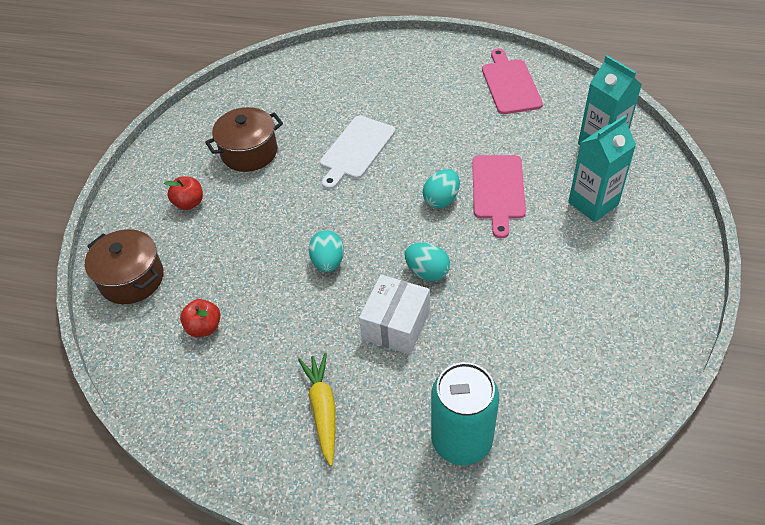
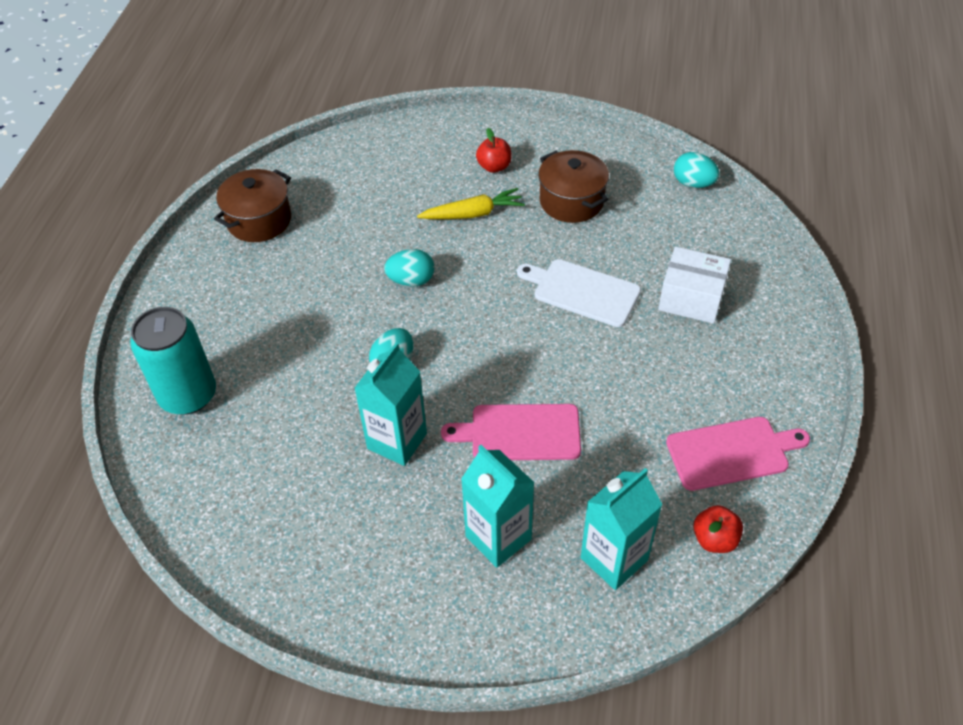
camera: 85 degrees right, 0 degrees up
(132, 279) = (398, 144): brown pot -> brown pot (259, 220)
(204, 327) = (338, 200): red apple -> red apple (714, 539)
(323, 409) = (238, 291): yellow carrot -> yellow carrot (473, 214)
(396, 325) = (326, 340): white box -> white box (691, 298)
(441, 199) = (502, 375): turquoise egg -> turquoise egg (693, 183)
(509, 266) = (397, 441): none -> turquoise carton

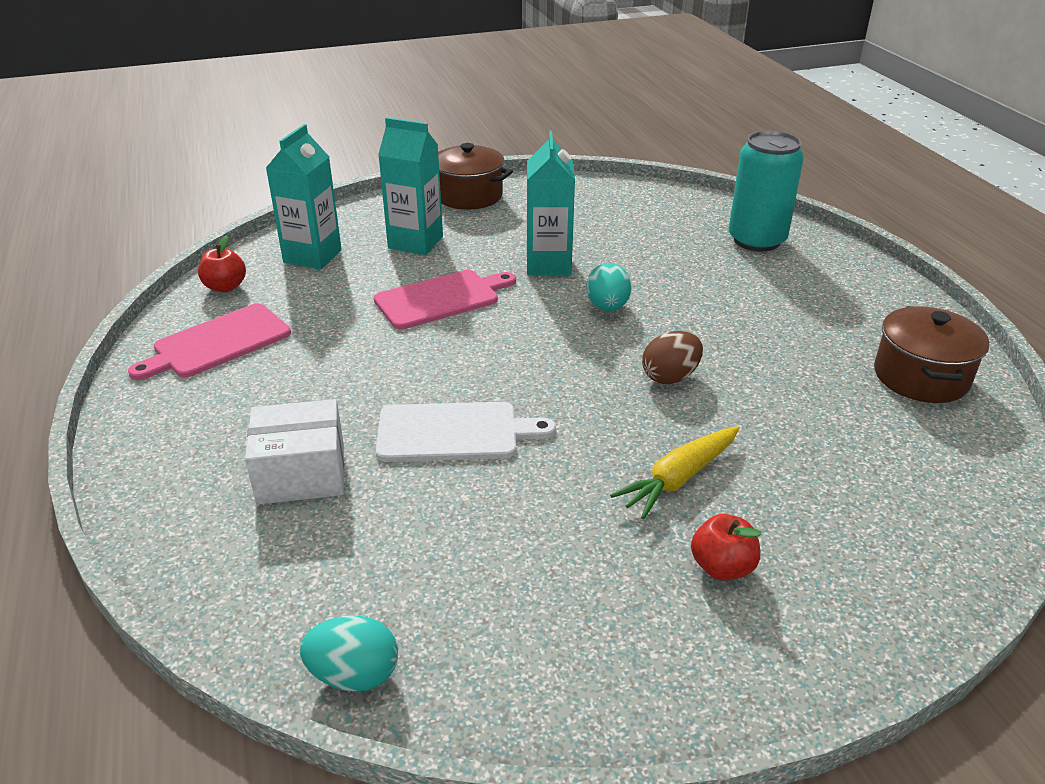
camera: 150 degrees right, 15 degrees down
(411, 280) = (670, 377): turquoise egg -> brown egg
(571, 201) = (551, 553): brown pot -> brown pot (469, 196)

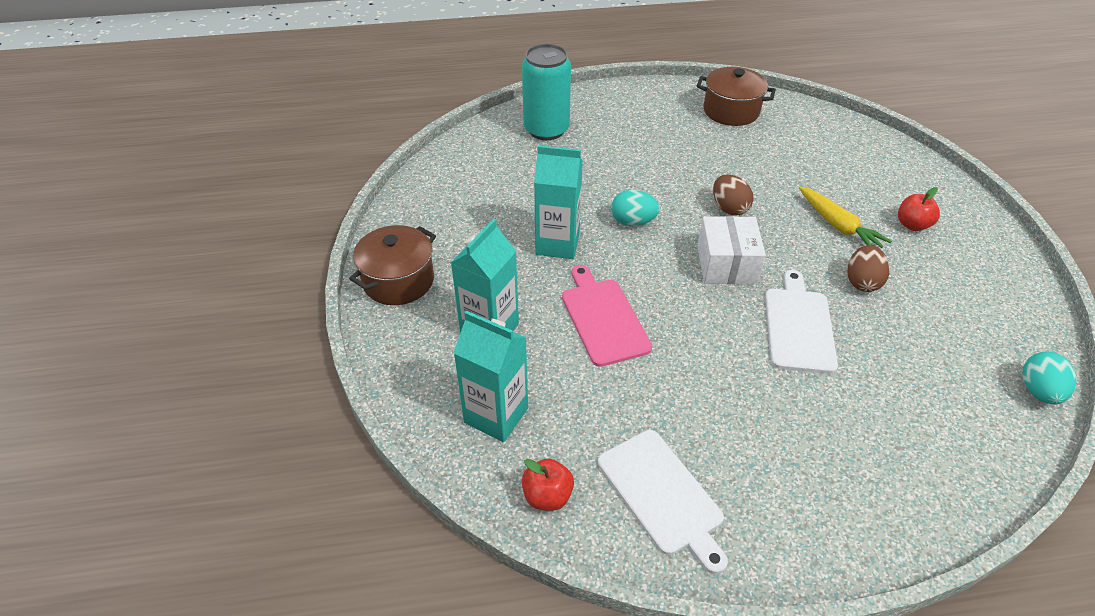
camera: 80 degrees left, 10 degrees up
(217, 343) = (662, 495): pink cutting board -> white cutting board
(301, 473) = (856, 420): white box -> white box (726, 264)
(556, 496) = (862, 282): none -> brown egg

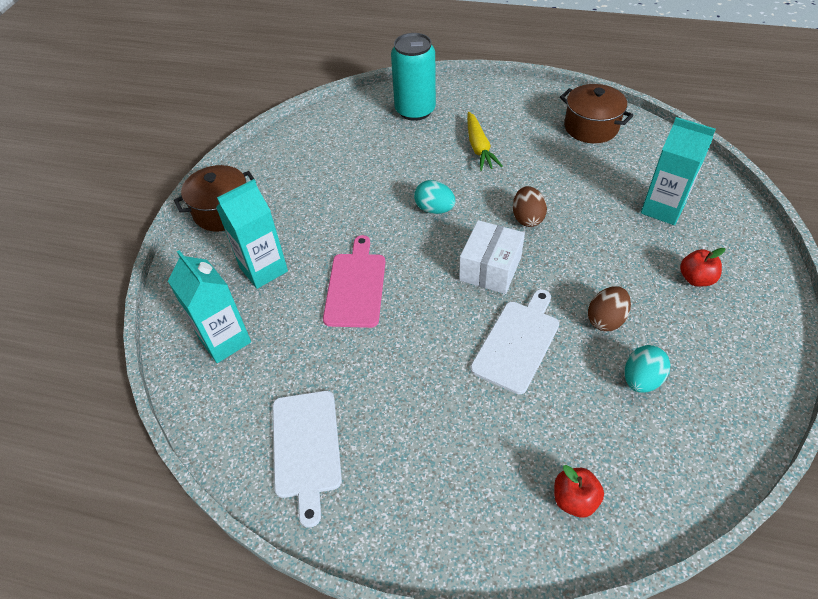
camera: 25 degrees right, 5 degrees up
(547, 496) = (221, 416): red apple -> red apple (574, 499)
(557, 244) = (360, 213): turquoise carton -> turquoise carton (662, 209)
(838, 226) = (619, 260): yellow carrot -> yellow carrot (479, 147)
(1038, 391) = (711, 477): turquoise egg -> turquoise egg (641, 379)

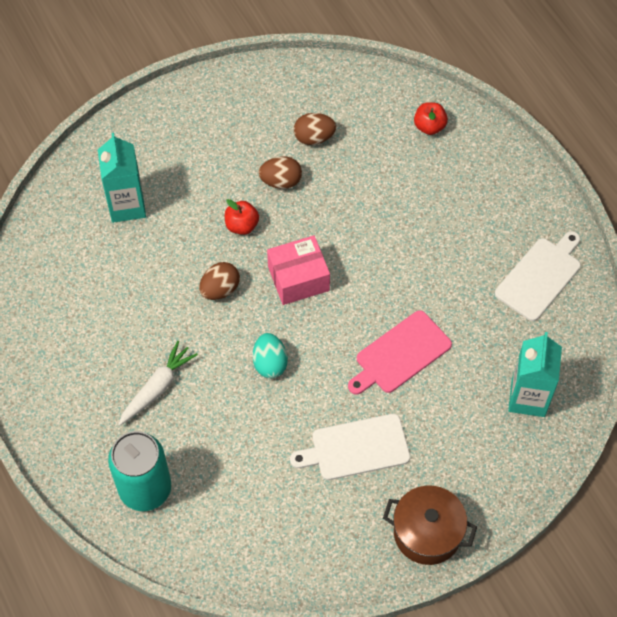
camera: 135 degrees left, 10 degrees up
(263, 269) = (449, 434): turquoise carton -> none
(479, 147) = (157, 388): yellow carrot -> white carrot
(490, 268) = (298, 278): white box -> pink box
(517, 342) = (350, 219): white cutting board -> white cutting board (356, 448)
(591, 127) = (50, 316): brown pot -> none
(641, 379) = (314, 138): turquoise egg -> brown egg
(695, 279) = (191, 150): red apple -> red apple (242, 225)

